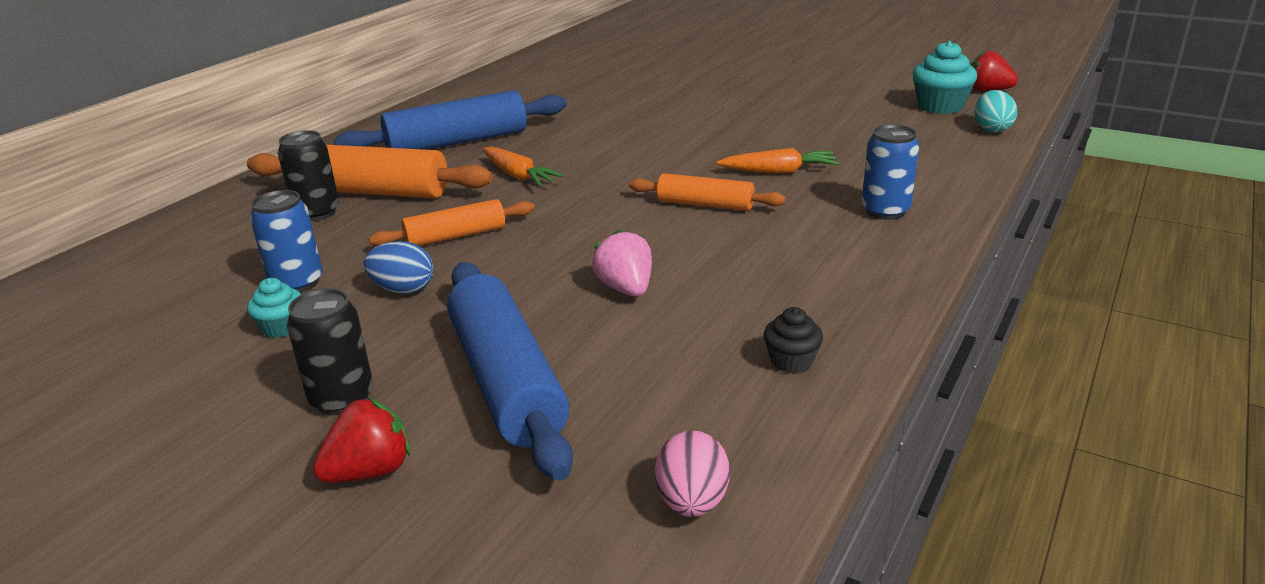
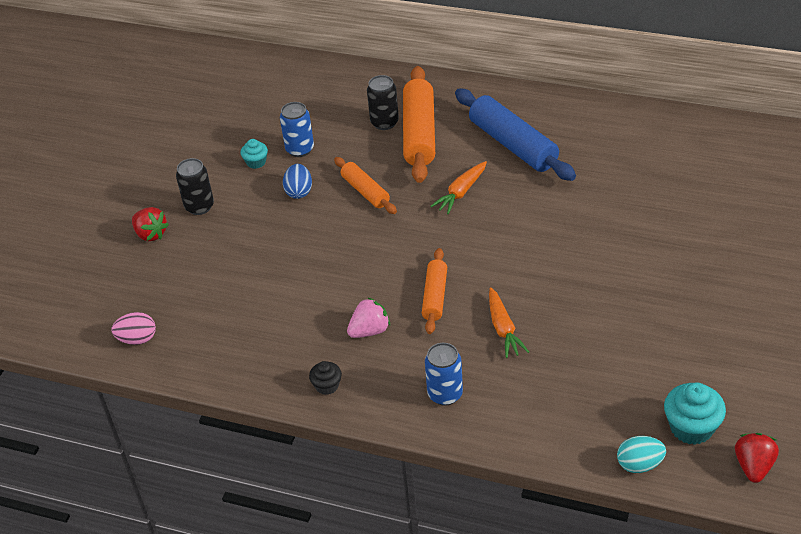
camera: 80 degrees right, 15 degrees up
(507, 381) = (219, 257): blue rolling pin -> none
(626, 289) = (313, 280): pink strawberry -> pink strawberry (369, 331)
(791, 361) = (247, 361): black cupcake -> black cupcake (327, 386)

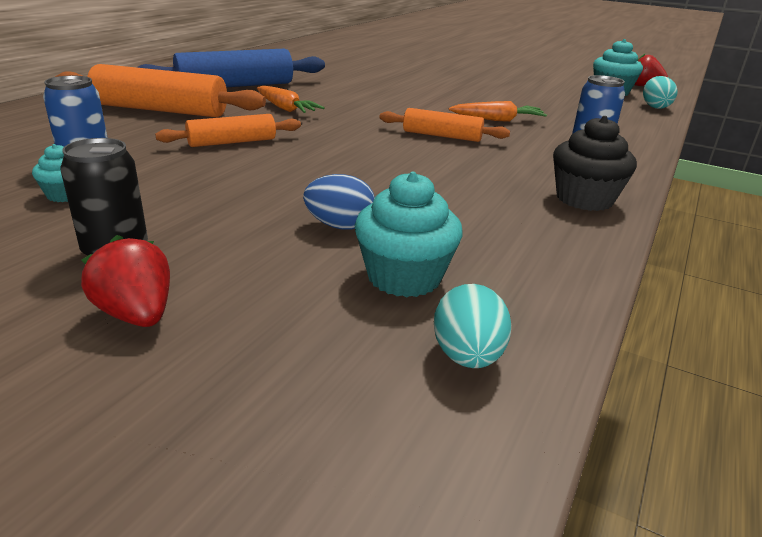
camera: 85 degrees left, 15 degrees down
(137, 339) = (467, 356): pink egg -> turquoise egg
(151, 234) = (137, 314): red strawberry -> red strawberry turned 90 degrees counterclockwise
(198, 309) = (404, 277): none -> turquoise cupcake
(299, 192) = (183, 175): blue egg -> blue egg (339, 226)
(327, 386) = (584, 199): black cupcake -> black cupcake, size x1.75
(369, 331) = (488, 168): pink strawberry -> none
(384, 122) = (112, 120): black can -> none

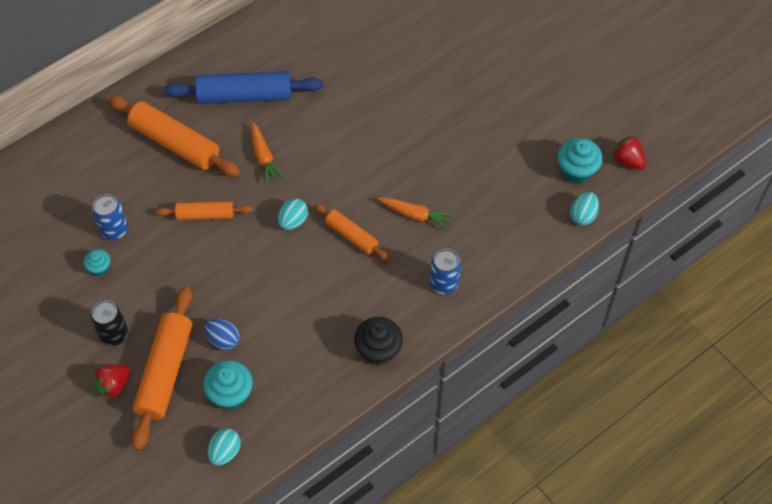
camera: 25 degrees right, 30 degrees up
(137, 314) = (114, 385): red strawberry -> red strawberry turned 120 degrees counterclockwise
(251, 276) = (165, 372): none -> orange rolling pin
(359, 135) = (293, 221): none -> turquoise egg

